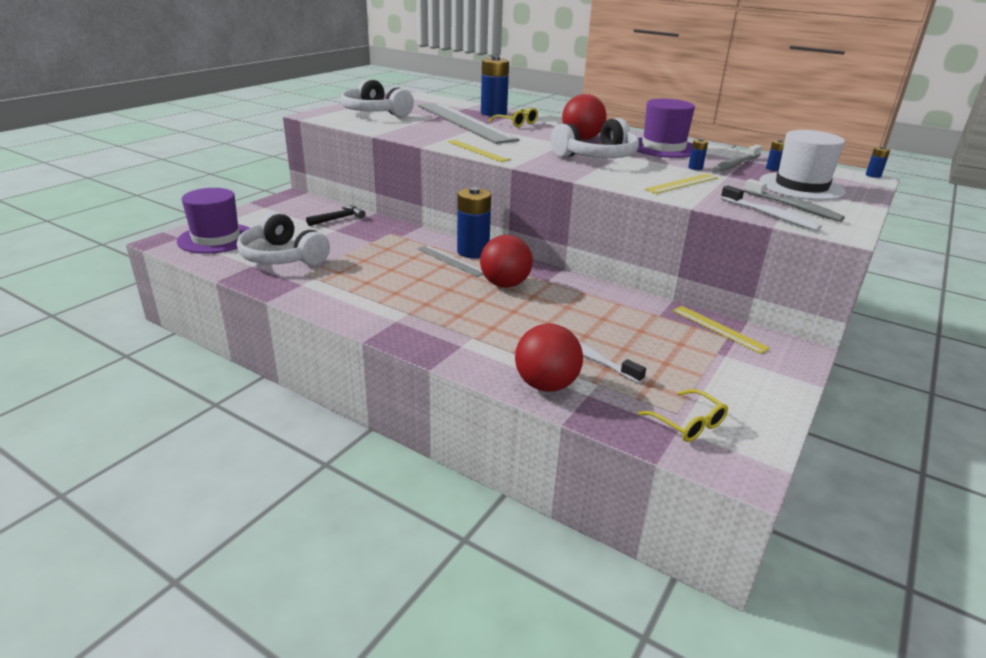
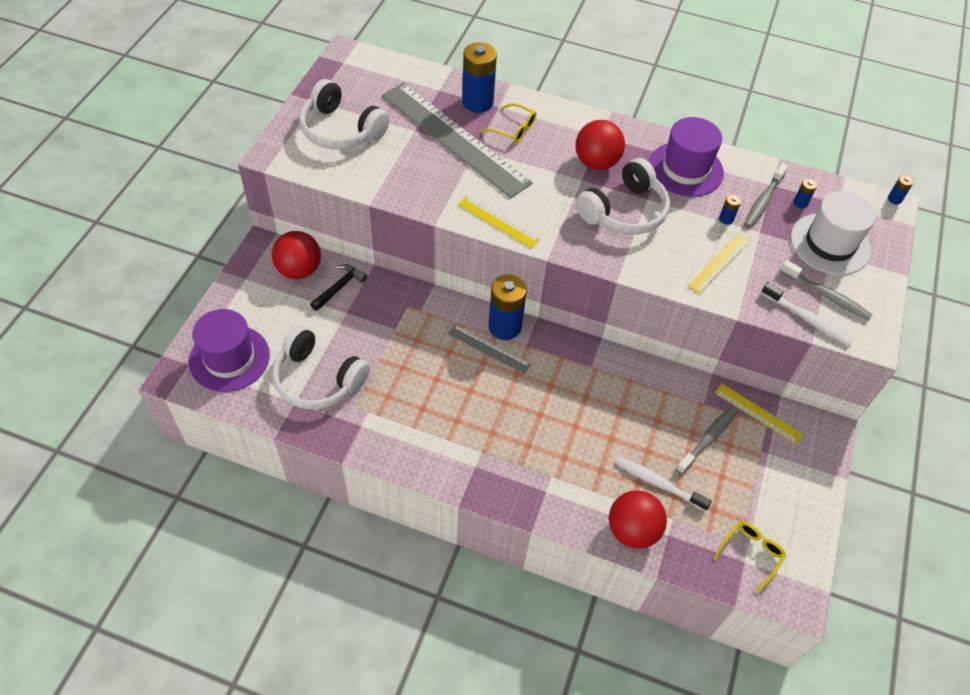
camera: 15 degrees left, 25 degrees up
(505, 284) = (554, 381): red ball -> red ball (299, 270)
(656, 337) = (708, 439): none -> grey toothbrush
(688, 424) = (751, 553): yellow glasses -> yellow glasses turned 90 degrees counterclockwise

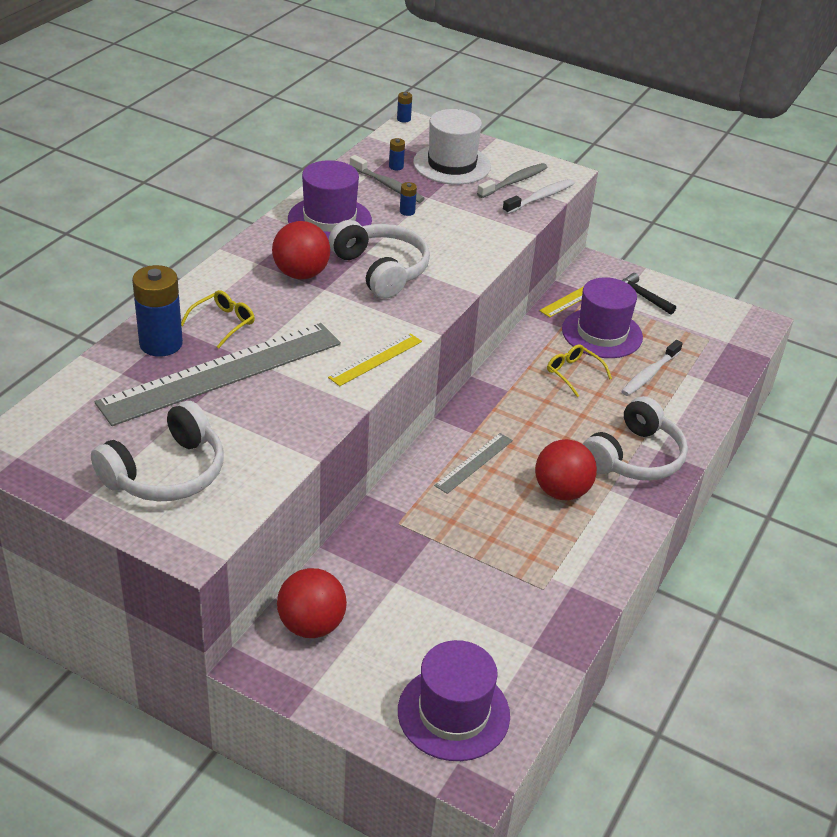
camera: 80 degrees left, 15 degrees down
(318, 379) = (499, 620): white headphones -> white headphones (634, 457)
(339, 287) = (352, 585): black hammer -> black hammer (642, 296)
(504, 326) = (444, 445): blue battery -> none
(632, 530) = (700, 401): red ball -> red ball (561, 491)
(708, 439) = (602, 333): grey toothbrush -> purple hat
(719, 263) = (464, 228): yellow ruler -> none
(751, 553) = (720, 336): yellow glasses -> yellow glasses (573, 373)

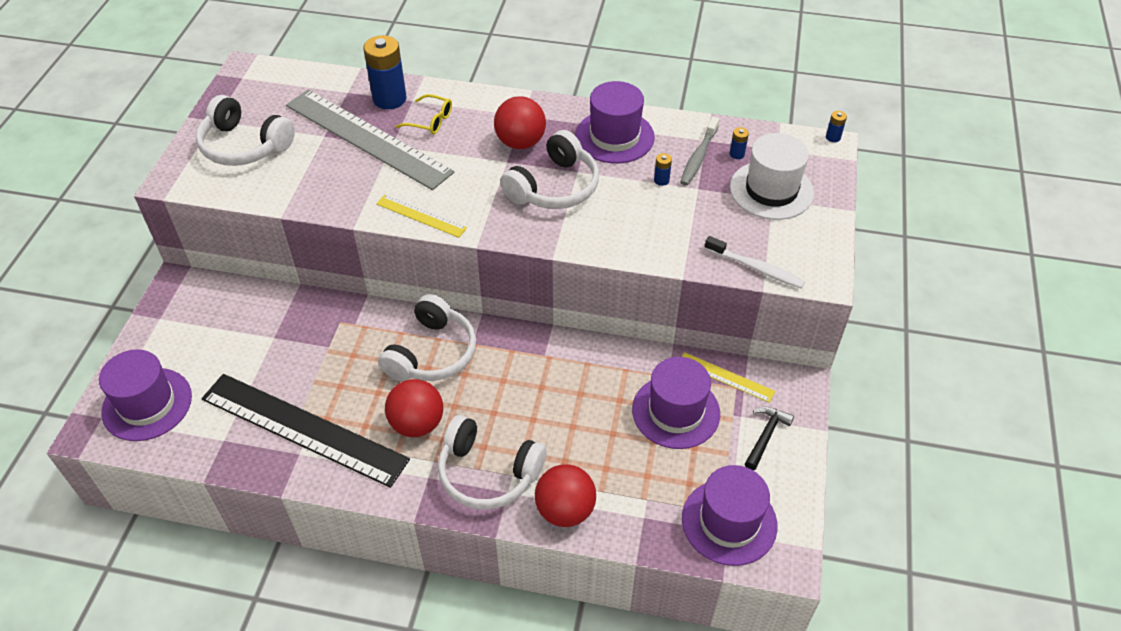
camera: 75 degrees right, 10 degrees up
(311, 625) = (218, 301): red ball -> red ball (565, 510)
(474, 463) = (432, 353): grey ruler -> white headphones
(514, 182) = (773, 242): grey toothbrush -> none
(539, 577) = (303, 429): none -> black ruler
(573, 373) = (595, 400): yellow glasses -> none
(649, 374) = (627, 465): white toothbrush -> none
(718, 338) = (729, 522): none -> purple hat

